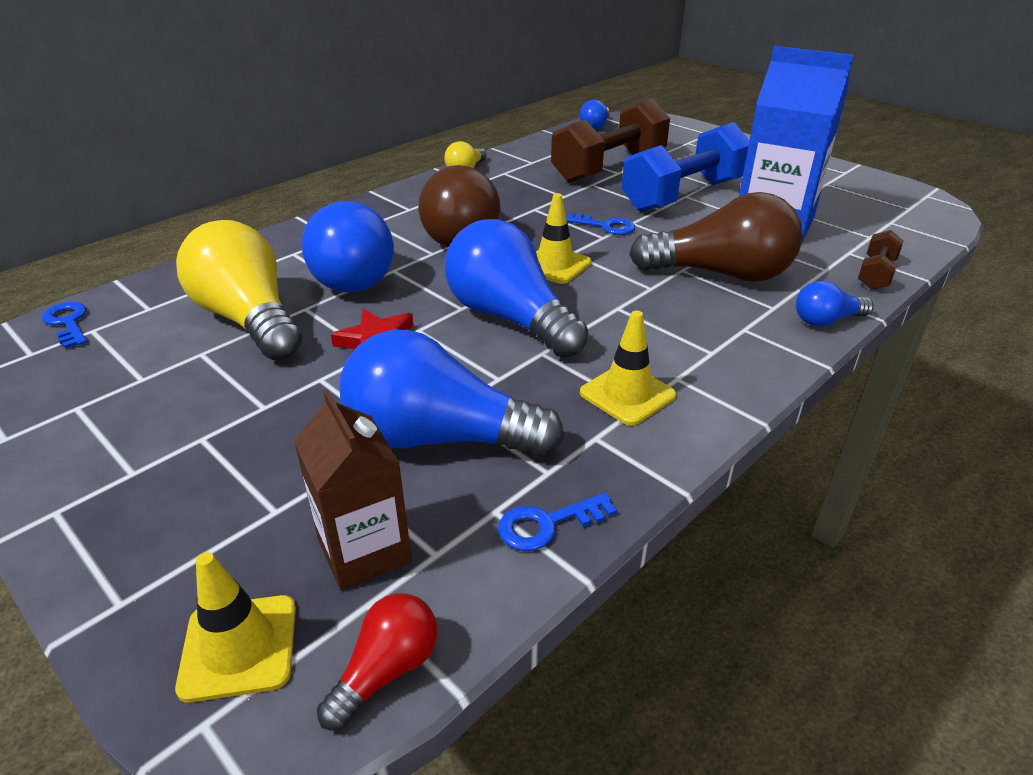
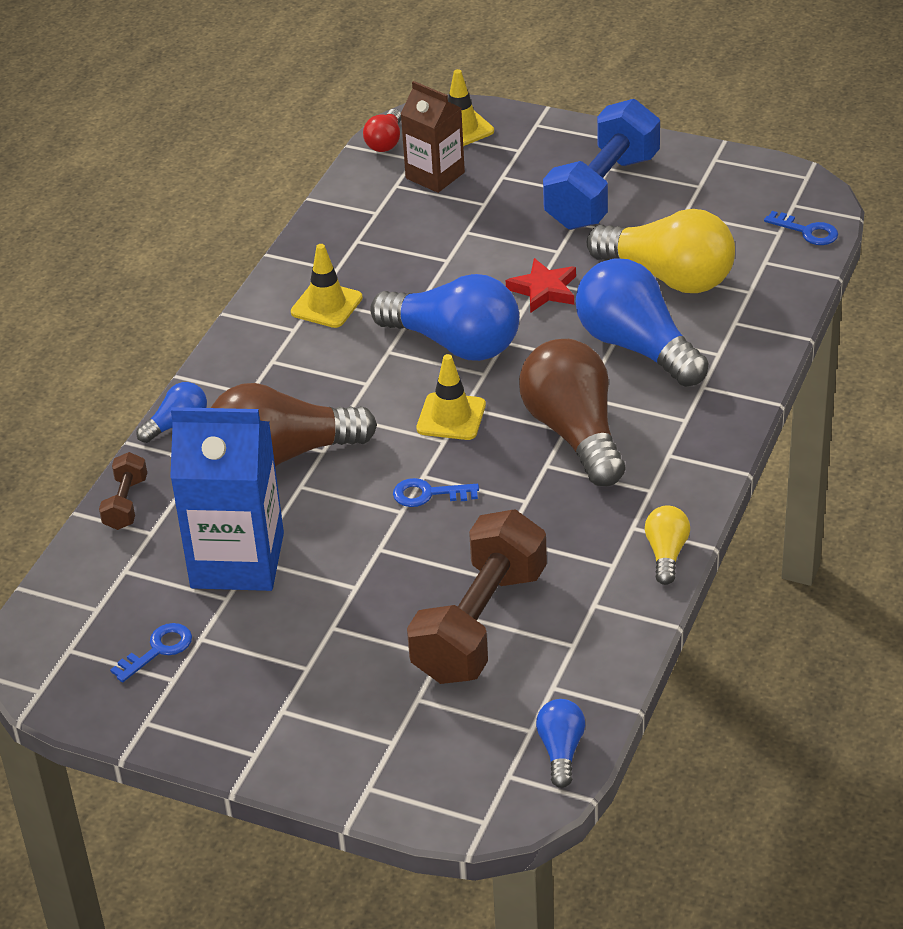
camera: 160 degrees right, 5 degrees up
(439, 438) = (439, 239): blue light bulb -> none
(547, 524) = (342, 214): blue key -> blue key (158, 650)
(683, 195) = (357, 586): blue dumbbell -> blue dumbbell (602, 191)

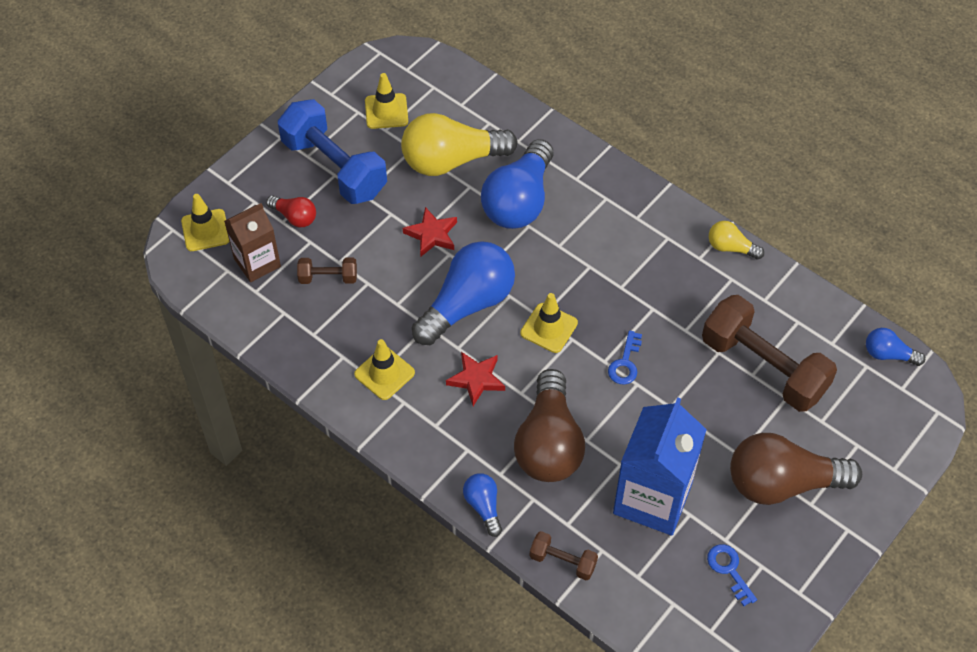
camera: 75 degrees left, 15 degrees up
(349, 376) = (476, 379): none -> red star
(385, 141) = (193, 283): red light bulb -> red light bulb (294, 217)
(440, 230) = (328, 278): none -> brown dumbbell
(574, 433) = (595, 262): brown light bulb -> brown light bulb (782, 483)
(636, 346) = (519, 201): blue light bulb -> blue light bulb turned 45 degrees counterclockwise
(668, 277) = (452, 160): yellow light bulb -> yellow light bulb turned 150 degrees counterclockwise
(714, 206) = (386, 111): none -> yellow traffic cone
(807, 231) = (440, 72): blue key -> none

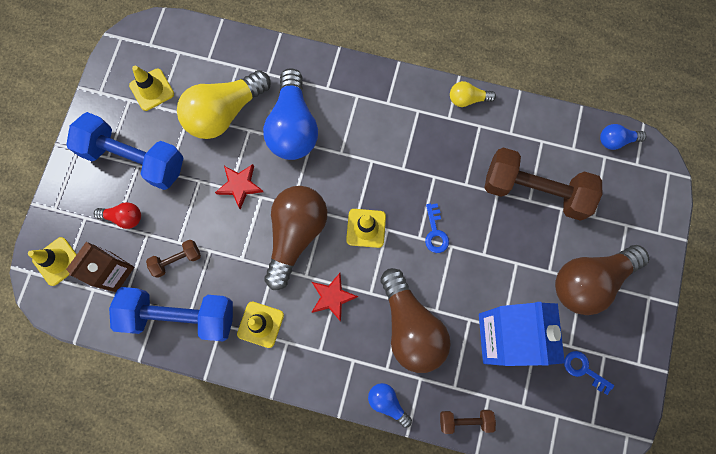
camera: 25 degrees left, 20 degrees up
(304, 331) = (180, 316): none -> blue dumbbell
(467, 304) = (295, 235): blue light bulb -> brown light bulb

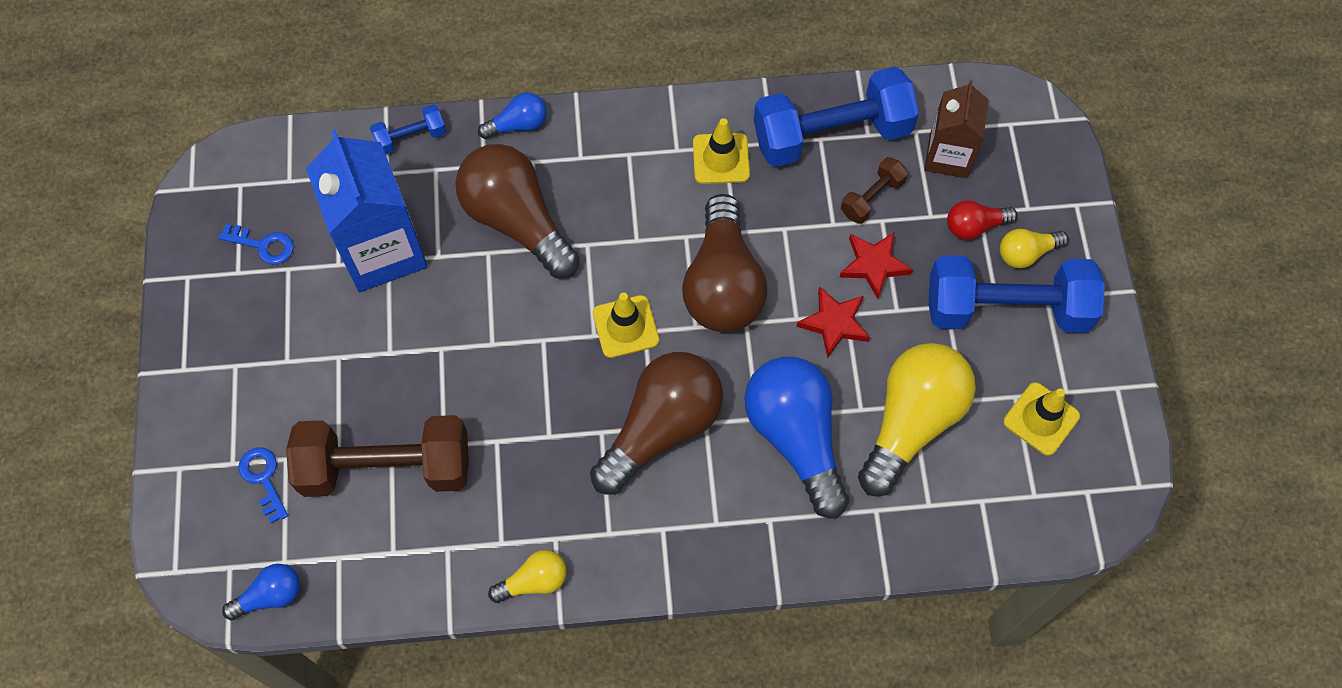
camera: 160 degrees right, 10 degrees down
(57, 261) = (1030, 144): yellow traffic cone -> none
(103, 188) = (1026, 253): none -> yellow light bulb
(332, 297) = (638, 222): red star -> red star (874, 265)
(387, 403) = (518, 125): blue light bulb -> blue light bulb turned 45 degrees counterclockwise
(435, 232) = (521, 354): blue key -> blue key (263, 479)
(465, 420) = (410, 138): brown dumbbell -> blue dumbbell
(589, 281) = (276, 363): brown light bulb -> brown light bulb (661, 428)

